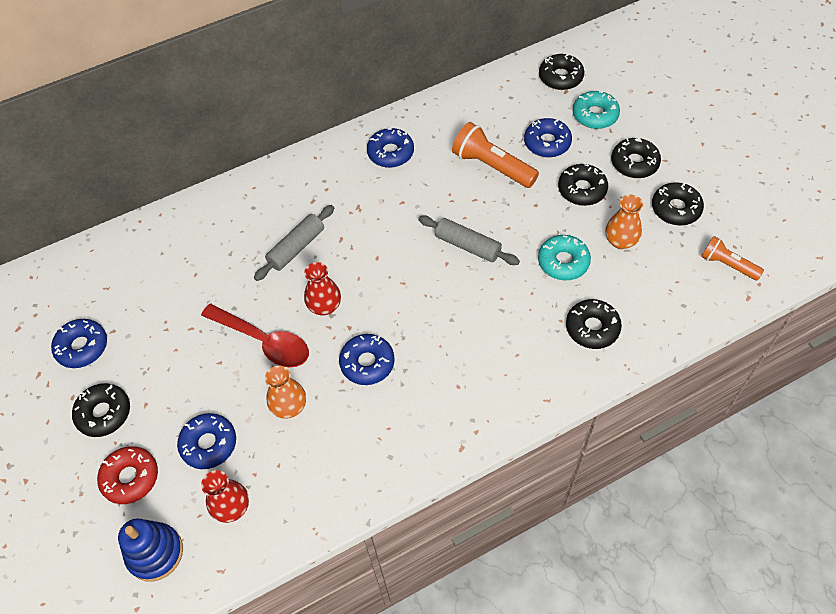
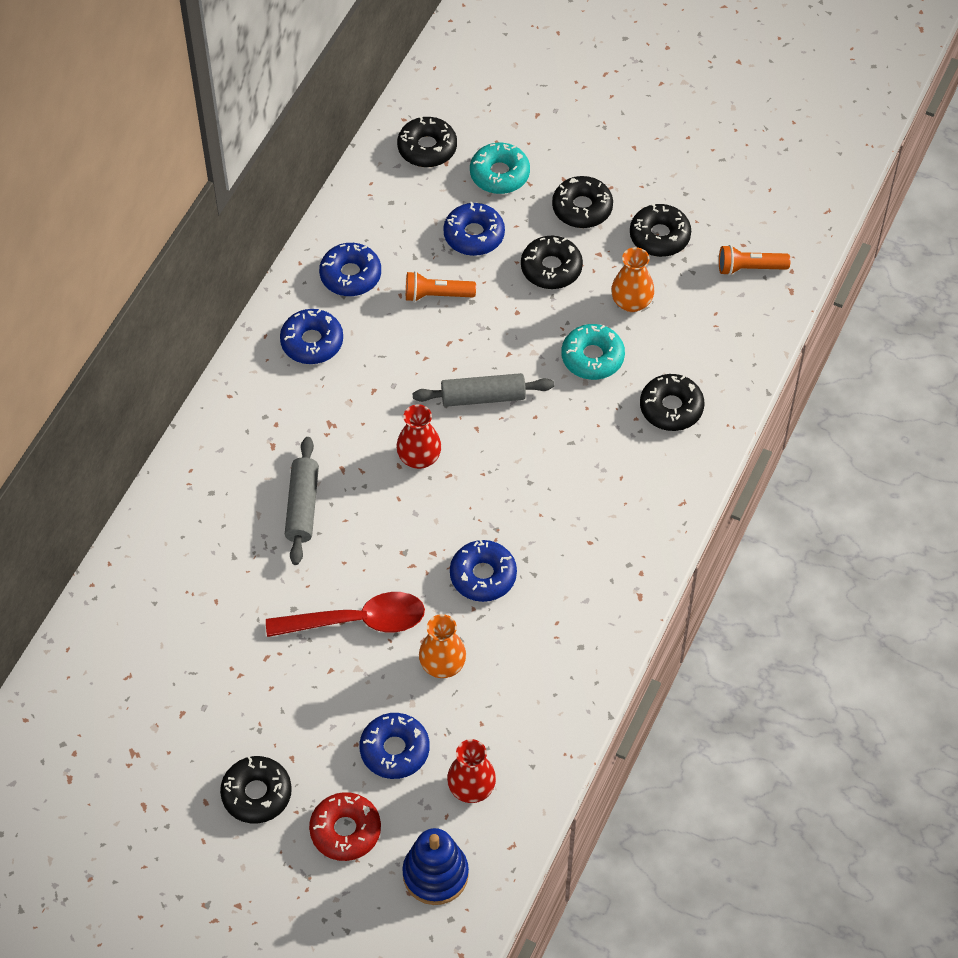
camera: 40 degrees left, 0 degrees up
(82, 347) = (165, 749): blue donut -> blue donut (350, 275)
(324, 306) = (389, 548): red vase -> red vase (419, 458)
(492, 166) = (436, 295): orange flashlight -> orange flashlight, size x0.62

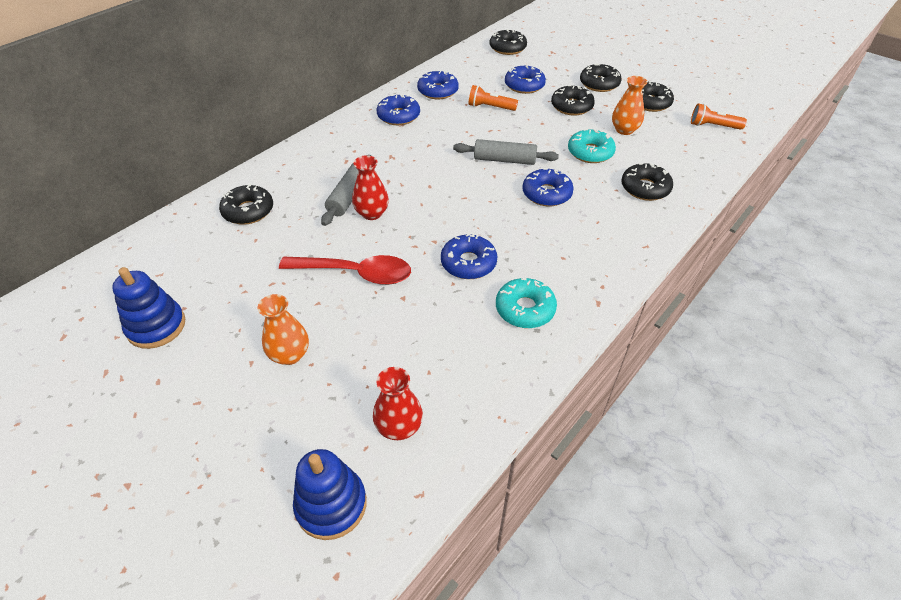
camera: 15 degrees right, 10 degrees down
(166, 742) = (156, 326): none -> blue stacking toy
(256, 794) = (204, 385): black donut -> black donut (248, 211)
(345, 830) = (265, 437): red donut -> none
(394, 750) = (342, 376): blue donut -> blue donut (546, 194)
(419, 458) = (446, 184): red vase -> red vase (372, 213)
(442, 665) = (412, 318): orange vase -> orange vase (290, 355)
(499, 174) = (549, 63): turquoise donut -> turquoise donut (525, 309)

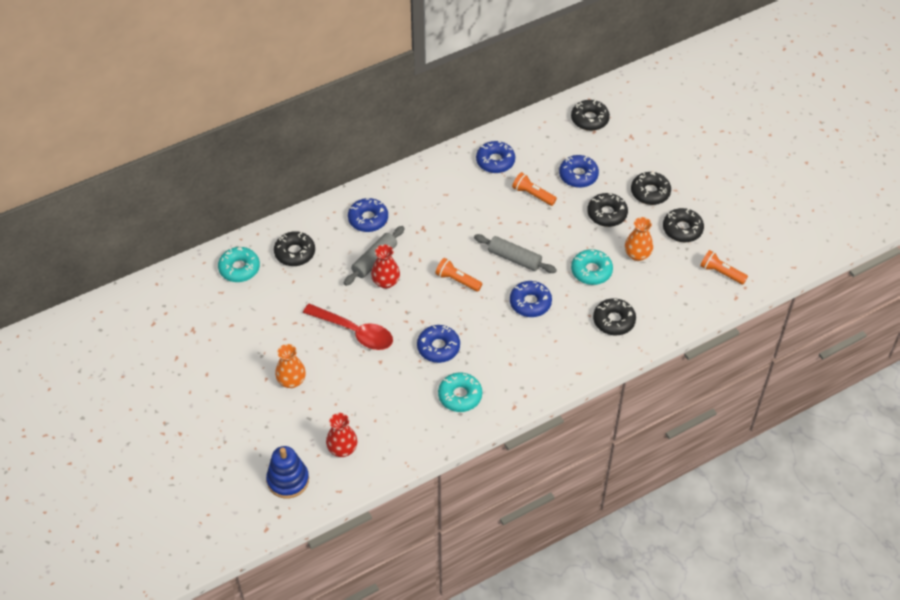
camera: 20 degrees right, 5 degrees up
(156, 326) = (212, 334): blue stacking toy -> none
(179, 243) = (239, 268): none -> turquoise donut
(398, 116) = (447, 183): blue donut -> blue donut (368, 219)
(454, 192) = (457, 280): none -> orange flashlight

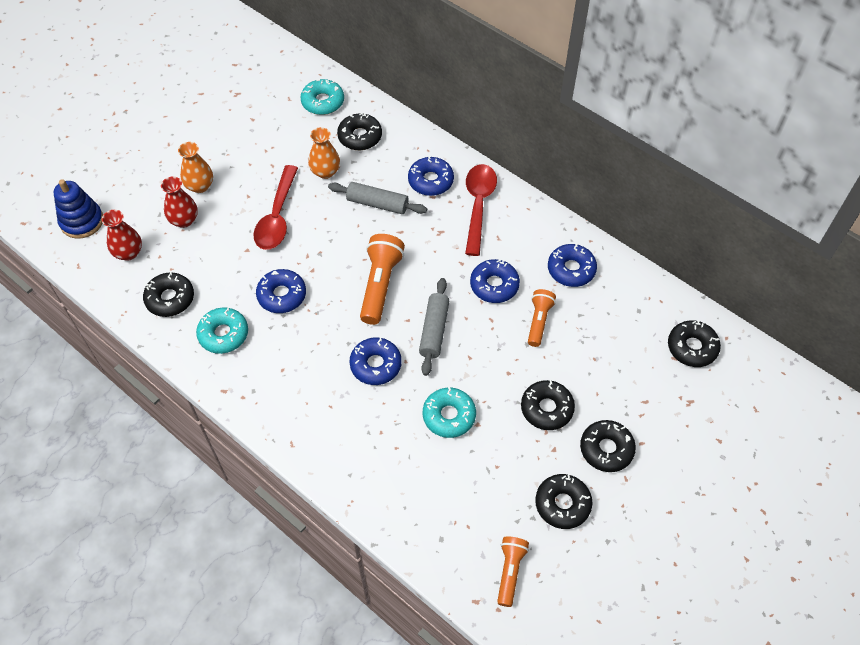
camera: 70 degrees right, 5 degrees up
(386, 282) = (352, 222): red vase -> red vase (184, 220)
(408, 196) = (478, 205): none -> red spoon
(457, 280) = (380, 285): orange flashlight -> orange flashlight, size x1.61
(578, 175) = (593, 360): blue donut -> blue donut (494, 285)
(614, 321) = (382, 461): black donut -> black donut (170, 299)
(637, 255) = (496, 461): orange vase -> orange vase (325, 172)

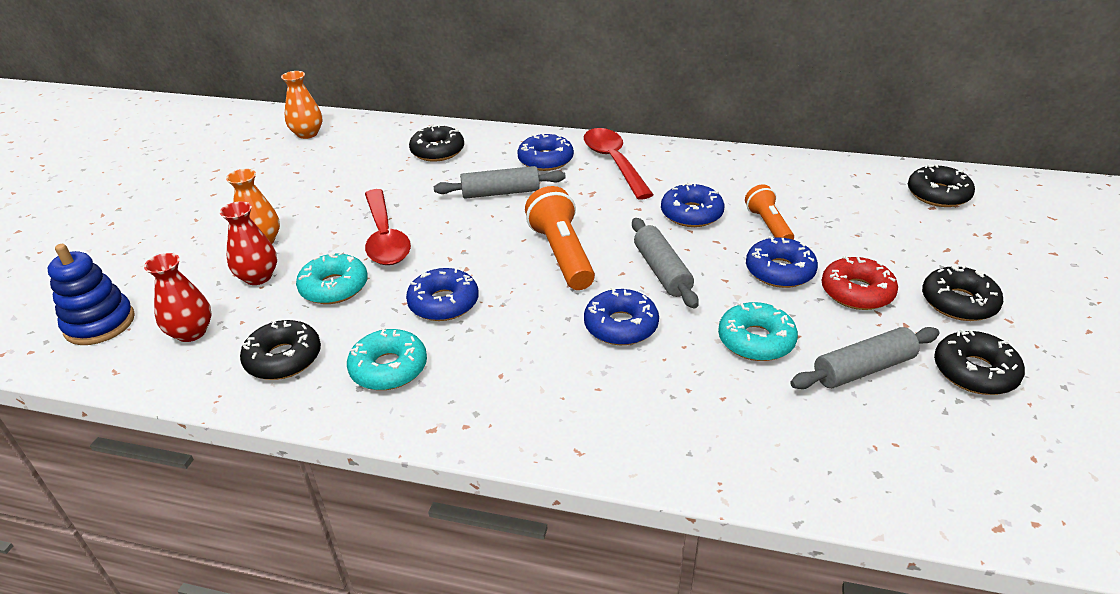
camera: 25 degrees left, 20 degrees down
(323, 102) = (374, 139): turquoise donut -> turquoise donut (334, 287)
(325, 172) = (418, 186): orange vase -> orange vase (307, 134)
(496, 468) = (863, 369): none -> grey rolling pin
(510, 571) = (999, 470): orange flashlight -> none
(546, 408) = (857, 292): black donut -> red donut
(571, 269) = (757, 178): blue donut -> blue donut (779, 271)

